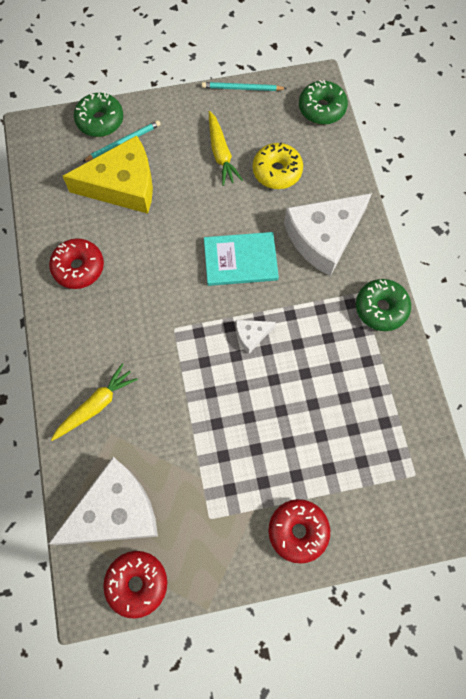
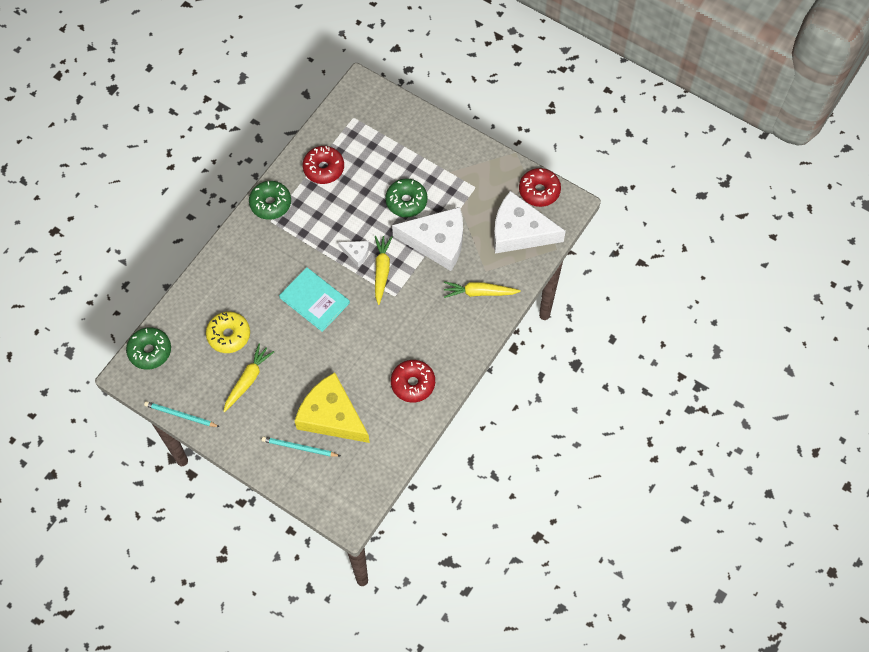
camera: 135 degrees left, 5 degrees down
(100, 121) = (297, 480): green donut -> green donut (406, 201)
(210, 340) = (382, 271): none -> yellow carrot
(242, 88) = (180, 415): turquoise pencil -> turquoise pencil turned 150 degrees clockwise
(298, 531) = (438, 145): red donut -> red donut (324, 168)
(324, 237) = (252, 269): white cheese -> white cheese (437, 242)

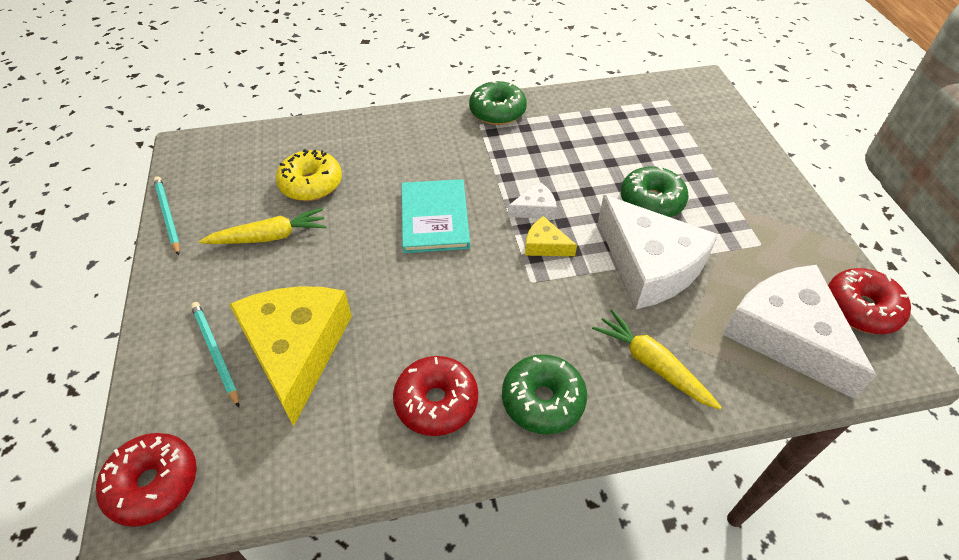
camera: 45 degrees right, 15 degrees down
(150, 351) = (229, 144): green donut -> green donut (543, 400)
(324, 168) = (587, 118): red donut -> red donut (153, 484)
(356, 253) = (535, 208): white cheese -> white cheese turned 90 degrees counterclockwise
(382, 271) = (545, 245): yellow carrot -> yellow cheese

